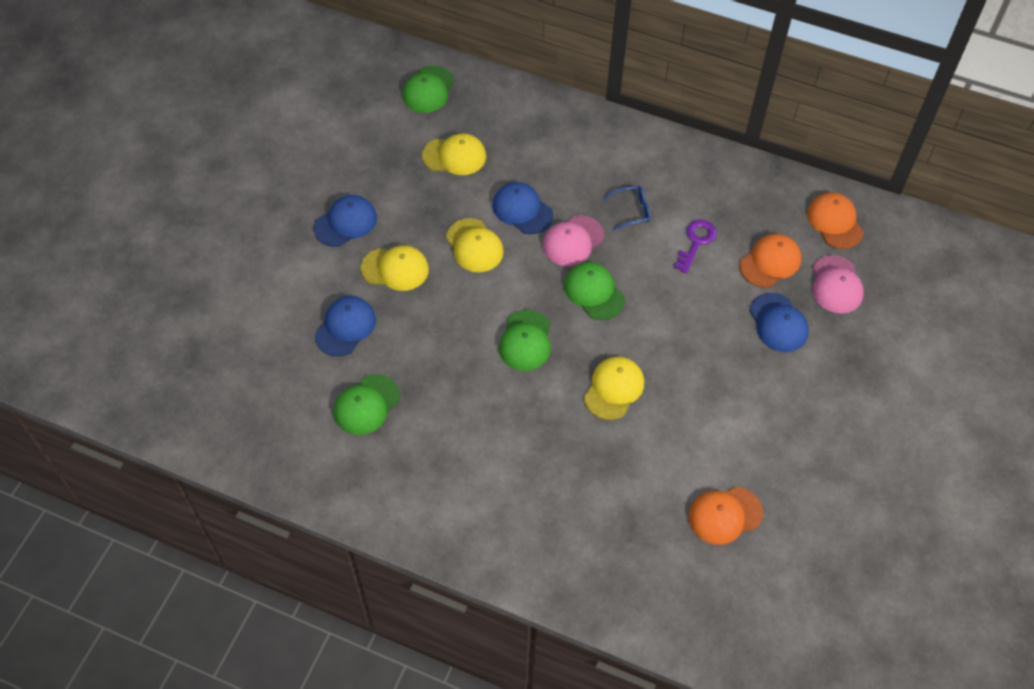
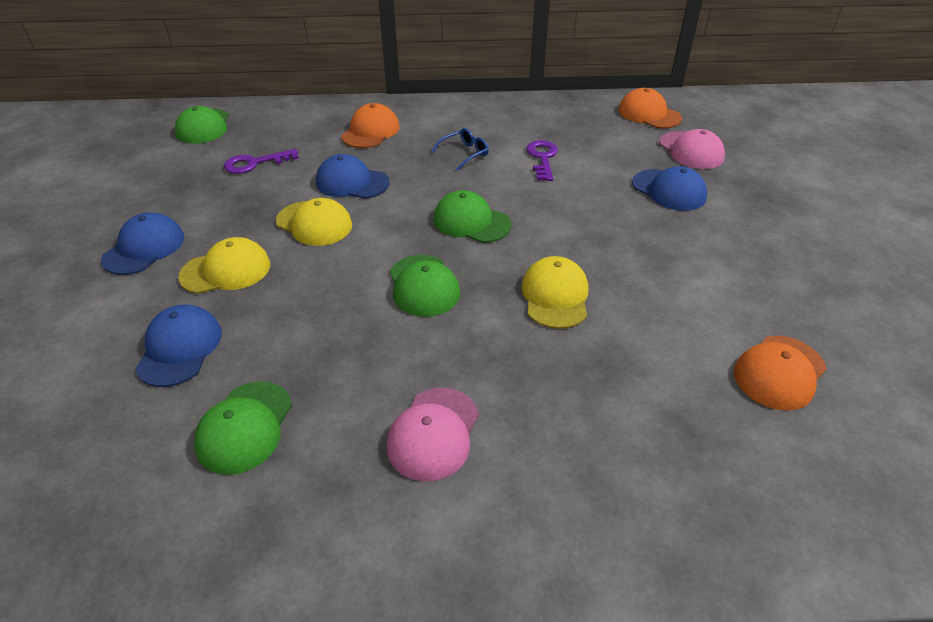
camera: 25 degrees left, 15 degrees down
(454, 156) = (255, 163): yellow cap -> purple key
(573, 241) = (421, 190): pink cap -> pink cap (433, 433)
(770, 262) = (620, 152): orange cap -> orange cap (370, 131)

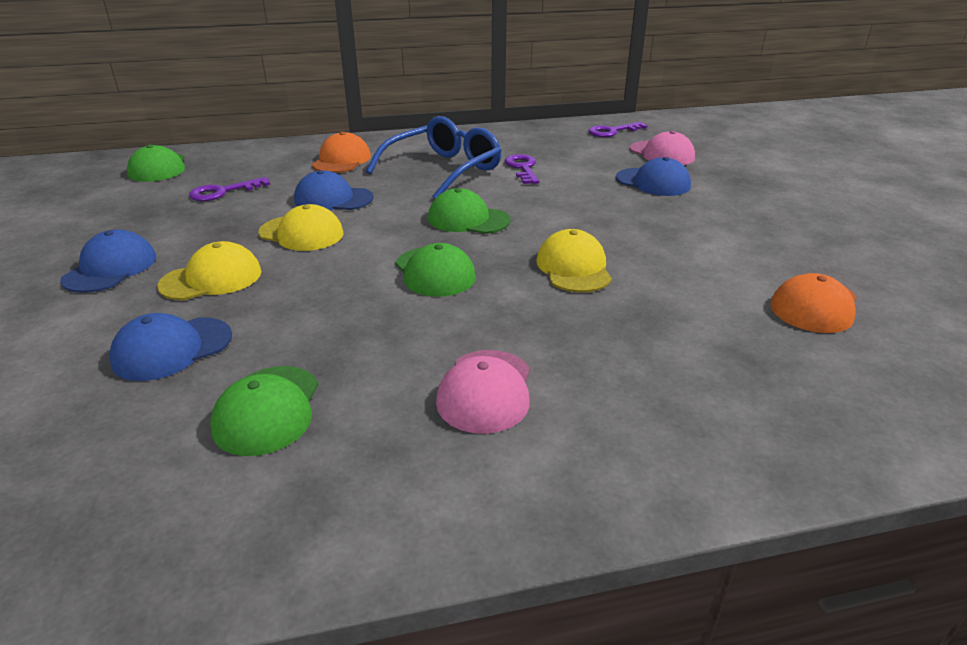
camera: 10 degrees left, 10 degrees down
(180, 348) = (172, 349): blue cap -> blue cap turned 120 degrees counterclockwise
(464, 153) = (444, 170): blue glasses -> blue glasses, size x2.23
(649, 114) = (612, 131): orange cap -> purple key

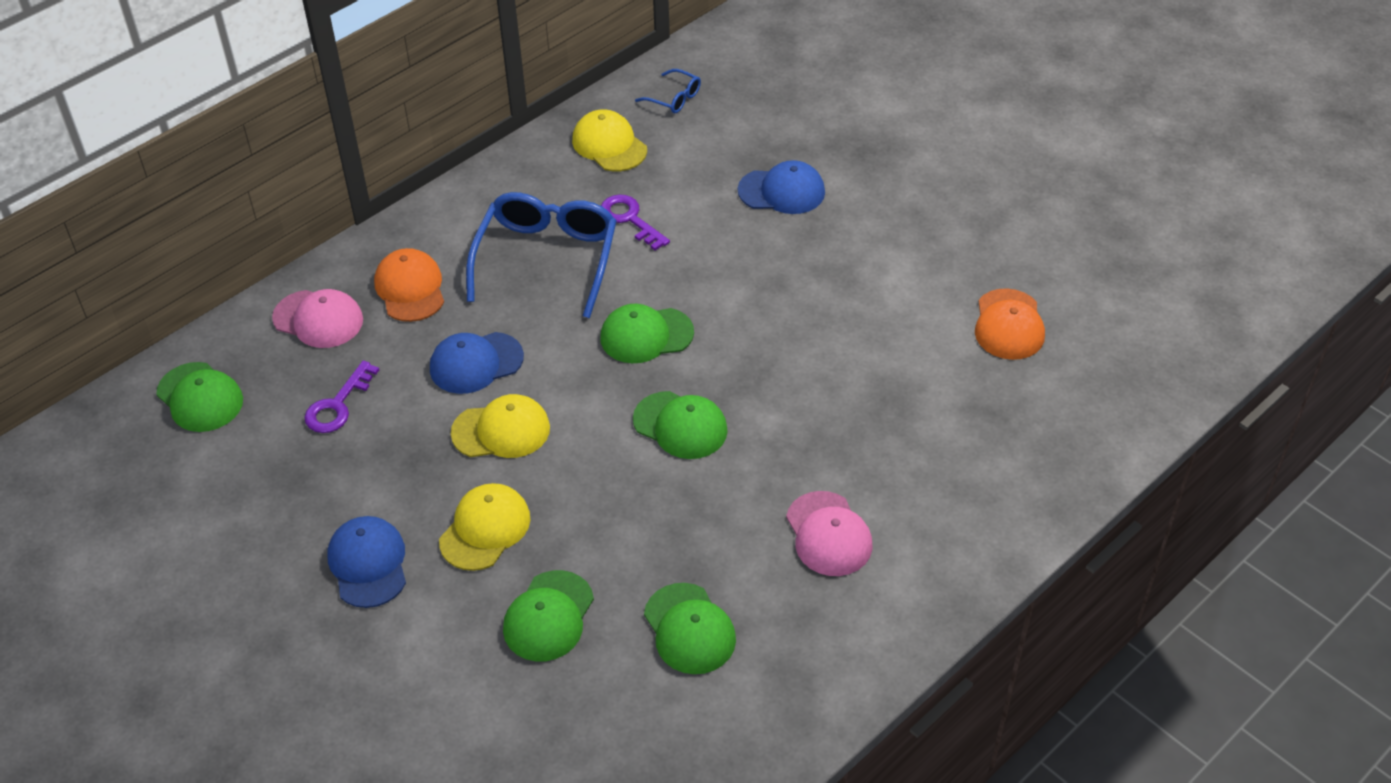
camera: 30 degrees left, 15 degrees up
(172, 349) = (548, 616): blue cap -> green cap
(573, 268) = (796, 364): yellow cap -> yellow cap (609, 145)
(612, 131) = (674, 98): purple key -> blue glasses
(662, 154) = (758, 128): pink cap -> pink cap (318, 319)

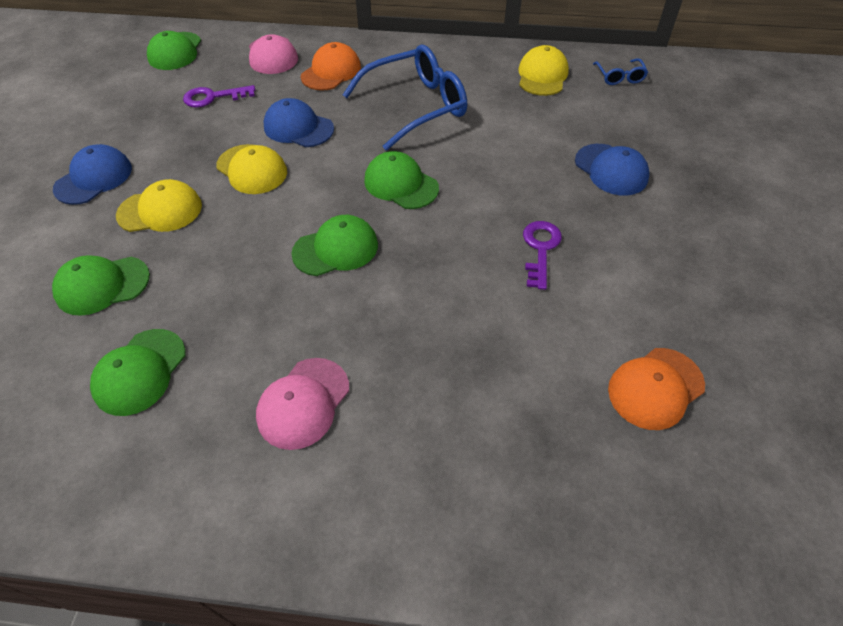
camera: 50 degrees right, 5 degrees up
(630, 219) = (492, 119): purple key -> purple key (540, 249)
(680, 425) = (336, 249): green cap -> green cap turned 105 degrees counterclockwise

